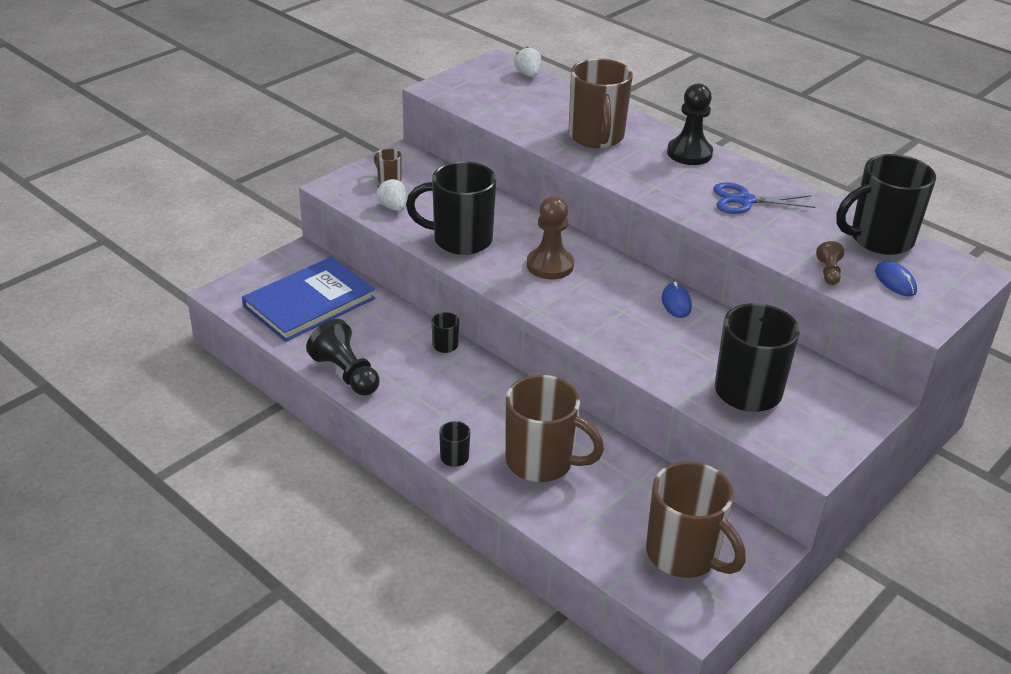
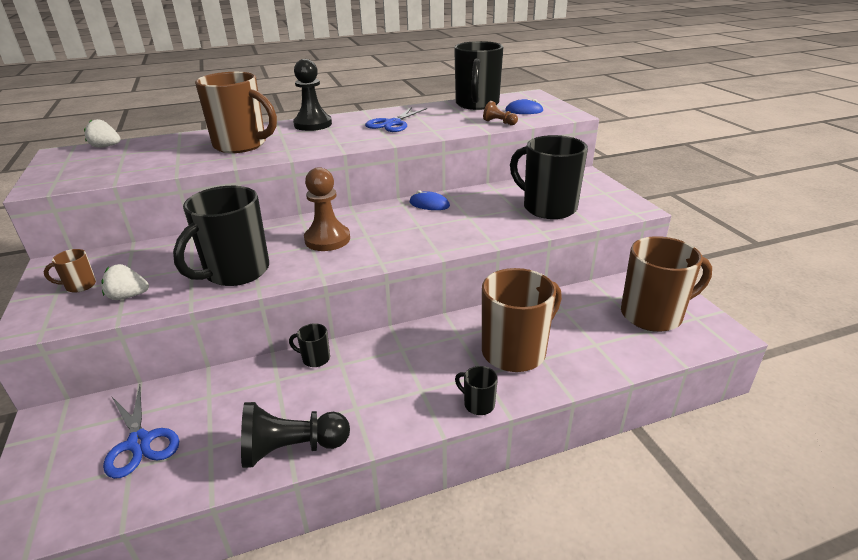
camera: 60 degrees left, 5 degrees down
(309, 302) = (139, 442): blue book -> blue scissors

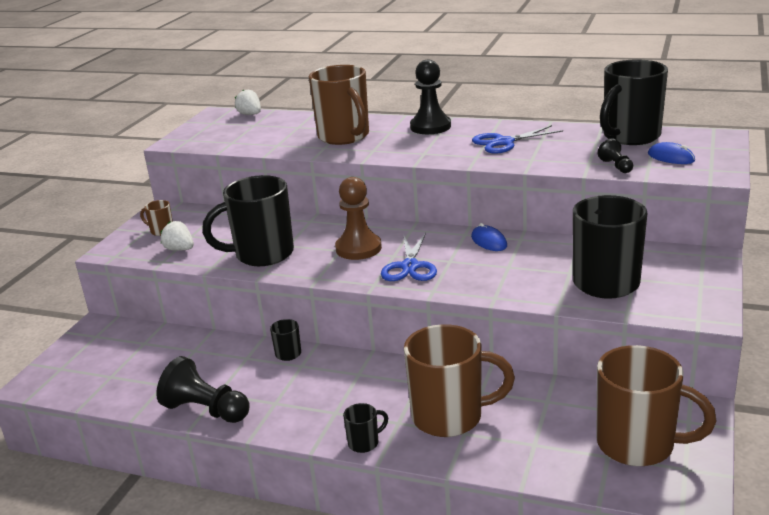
camera: 40 degrees right, 5 degrees down
(139, 442) = (129, 363): blue scissors -> blue scissors (410, 267)
(478, 404) = (364, 443): black mug -> black mug turned 75 degrees clockwise
(499, 122) = (616, 166): brown pawn -> black pawn

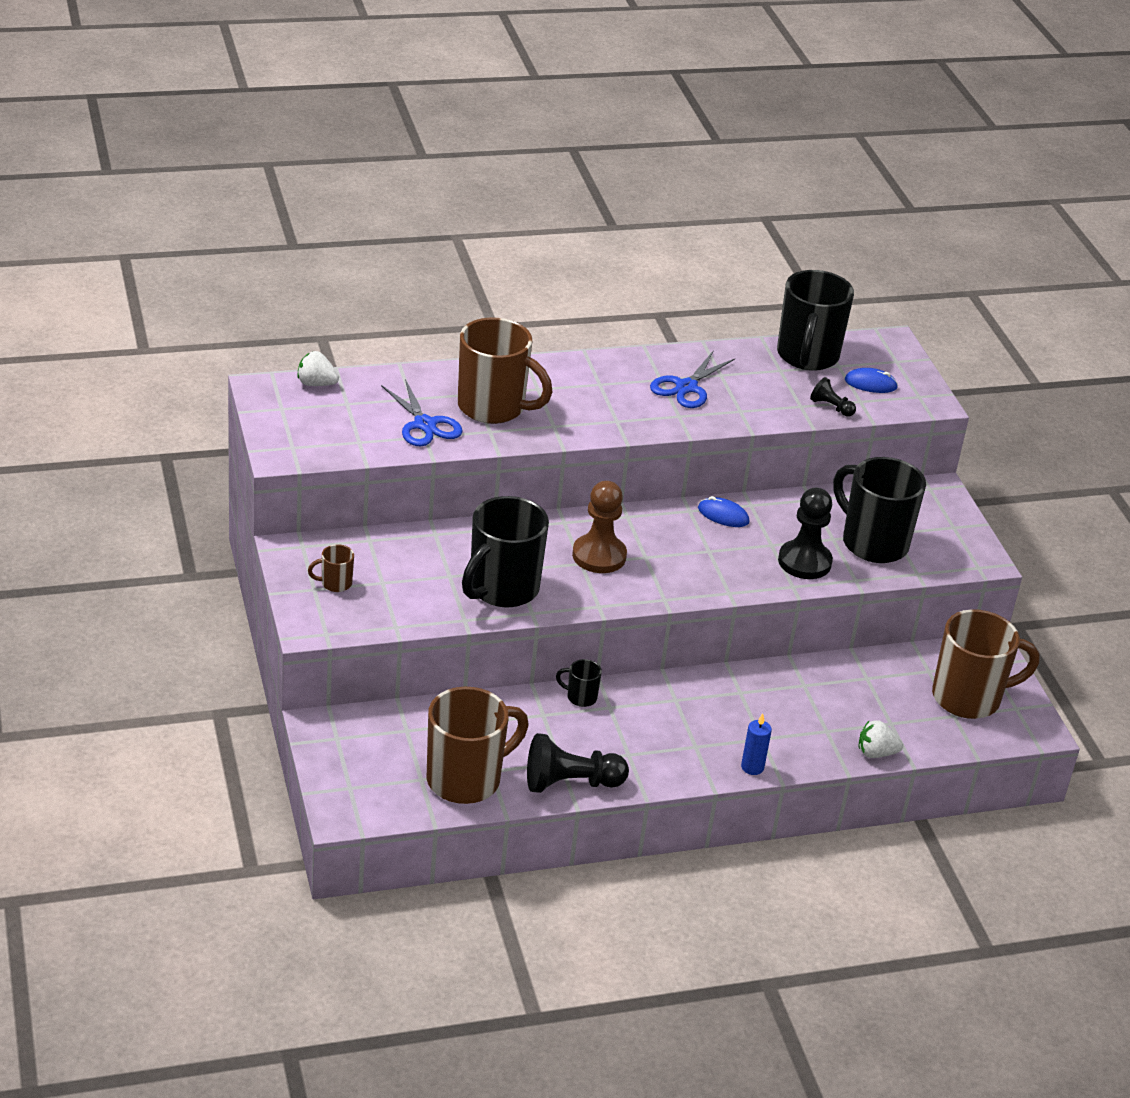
camera: 40 degrees left, 10 degrees up
(180, 249) = (395, 605): white strawberry -> white strawberry (876, 753)
(364, 443) = (752, 767): black mug -> blue candle
(410, 267) = (677, 568): blue scissors -> blue scissors (424, 425)
(430, 127) = (577, 372): black pawn -> black pawn (804, 562)
(450, 417) = (800, 719): brown mug -> brown mug (466, 779)

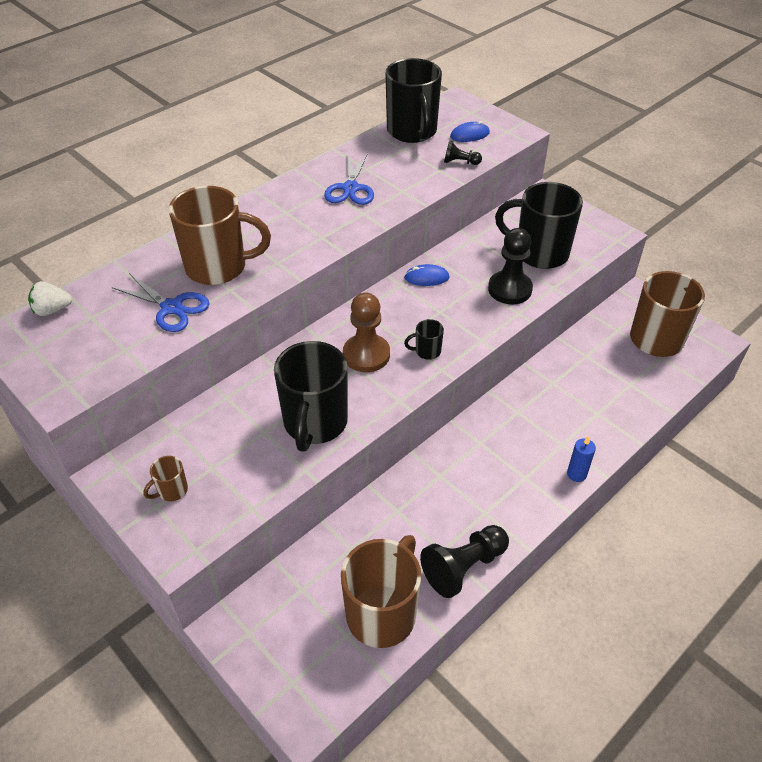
camera: 25 degrees left, 10 degrees up
(580, 697) = (413, 478): black mug -> black mug (427, 351)
(876, 753) = (642, 415): white strawberry -> none

